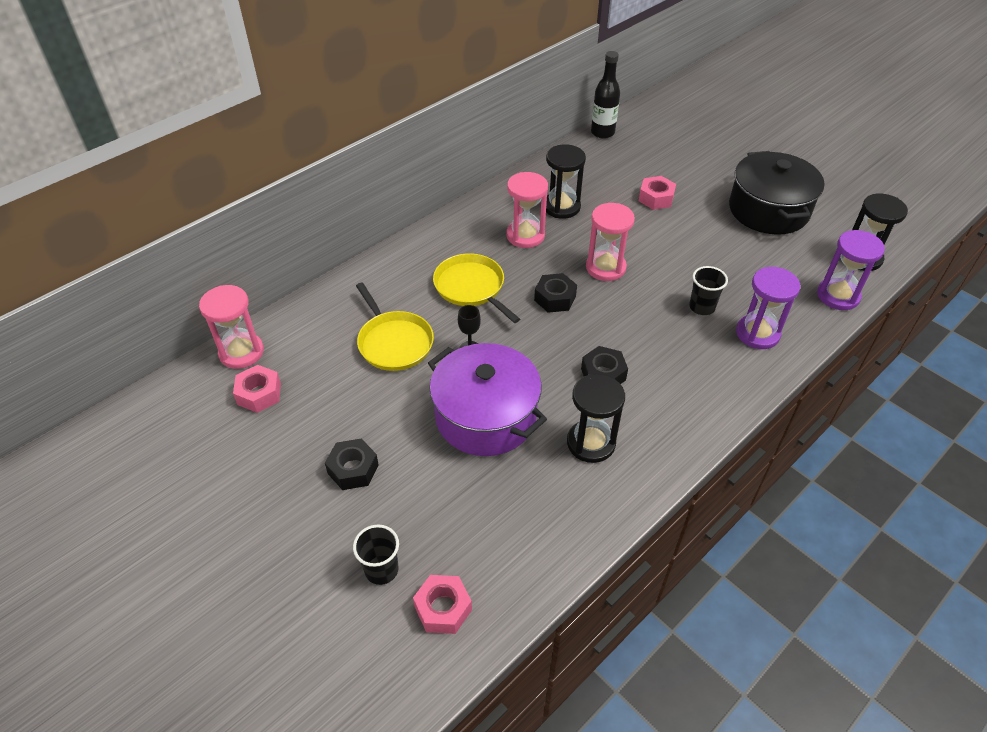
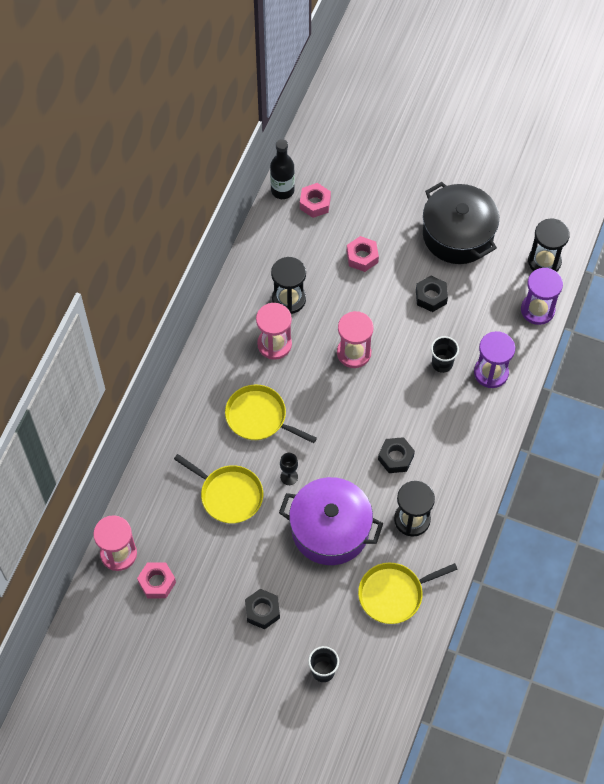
camera: 25 degrees left, 15 degrees up
(443, 608) = (374, 678): pink nut -> pink nut (315, 203)
(524, 516) = (394, 594): none -> yellow pan
(555, 298) = (329, 401): black nut -> black nut (431, 297)

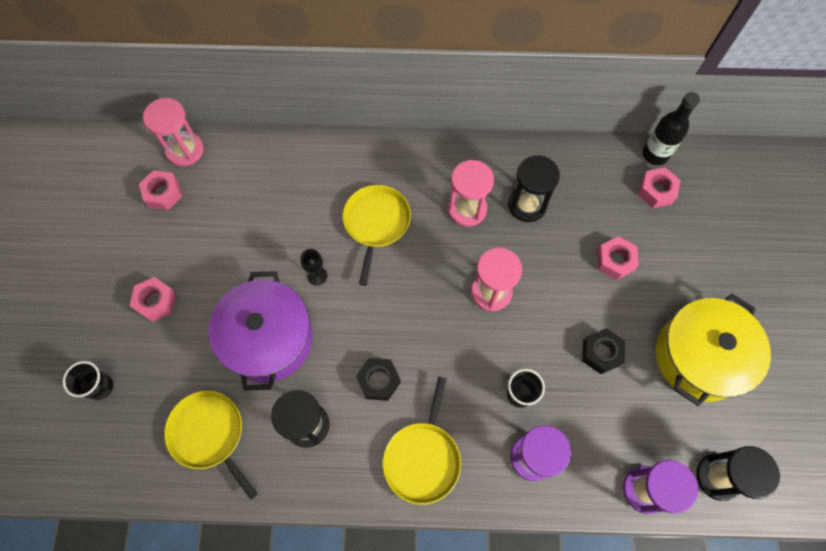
camera: 70 degrees right, 5 degrees up
(229, 495) = (277, 225): yellow pan -> yellow pan (423, 458)
(262, 611) = (156, 302): black nut -> pink nut
(458, 235) = (699, 357): black pot -> yellow pot

